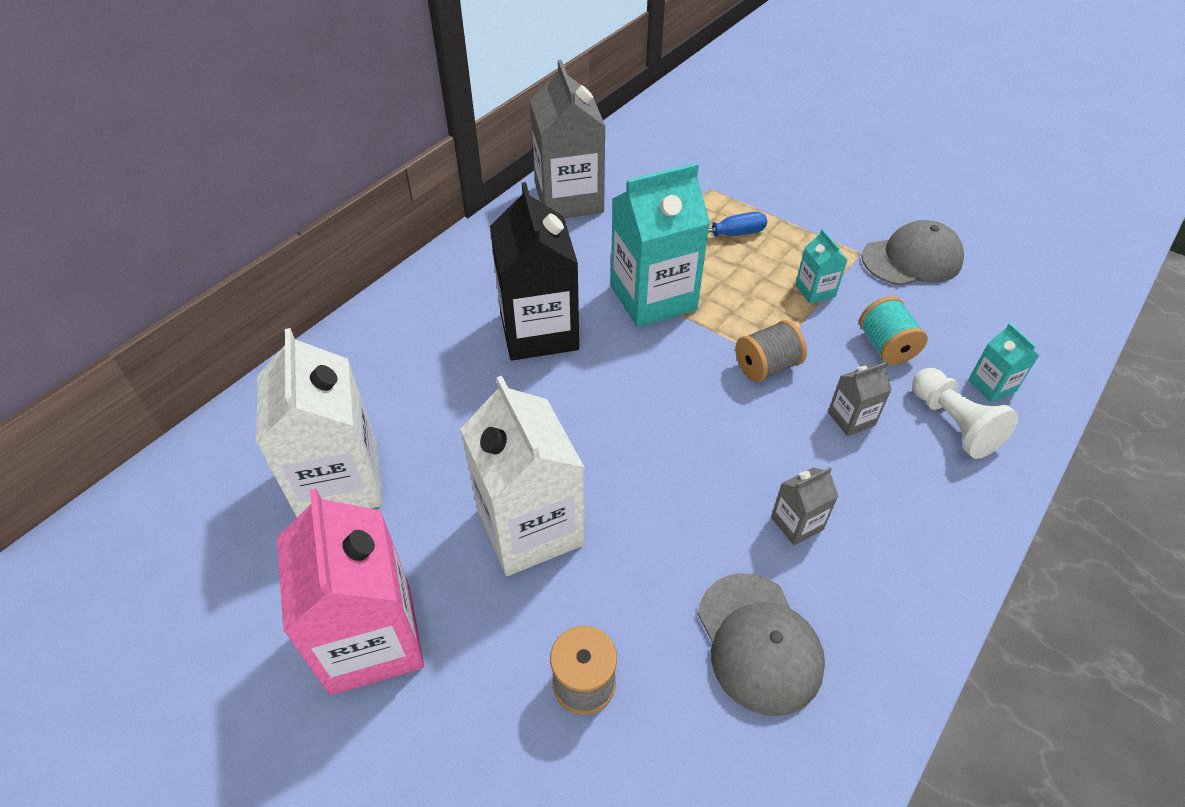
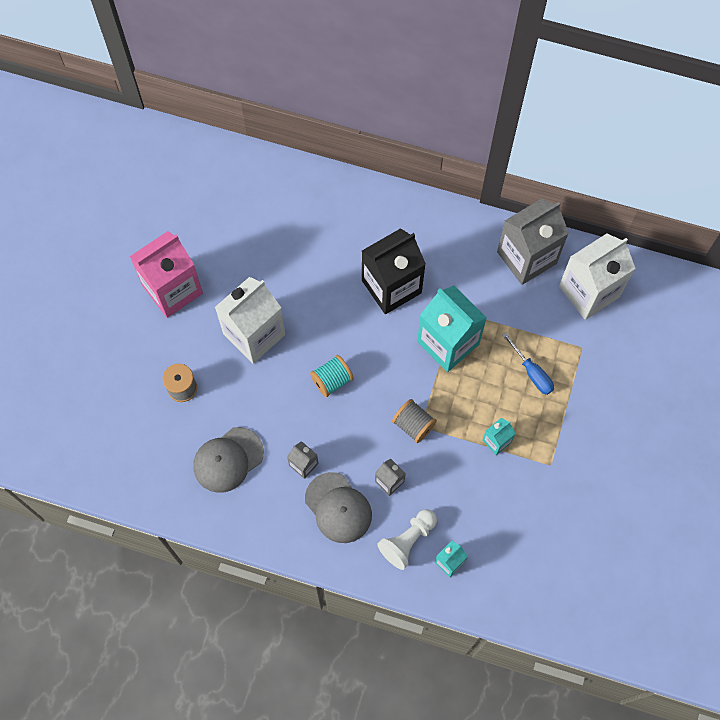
camera: 70 degrees right, 20 degrees up
(339, 481) = (248, 233): white carton -> white carton (589, 292)
(886, 346) = (460, 493): turquoise spool -> turquoise spool (332, 380)
(912, 259) = (558, 500): grey cap -> grey cap (338, 508)

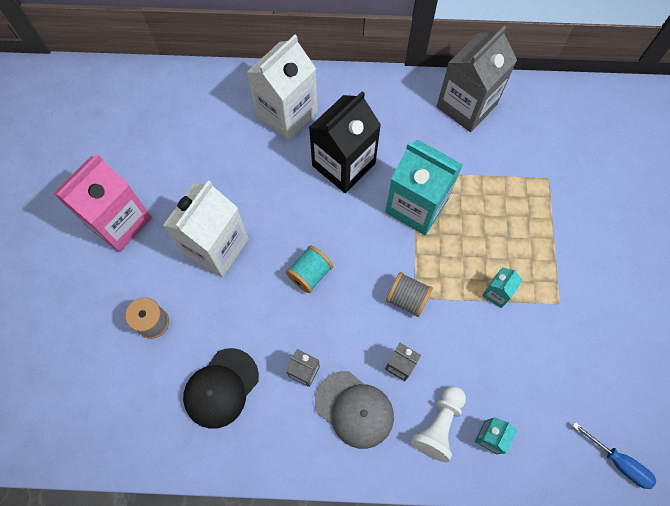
camera: 15 degrees left, 0 degrees up
(228, 460) = (221, 388): grey cap -> black cap
(532, 372) = (509, 214): blue screwdriver -> blue screwdriver (618, 462)
(589, 292) = (536, 123): white carton -> white carton (287, 114)

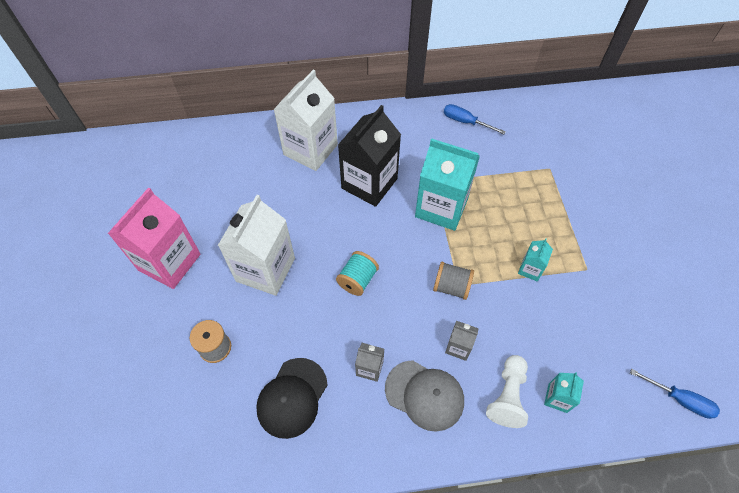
camera: 10 degrees left, 10 degrees down
(466, 105) = (465, 122): grey carton -> blue screwdriver

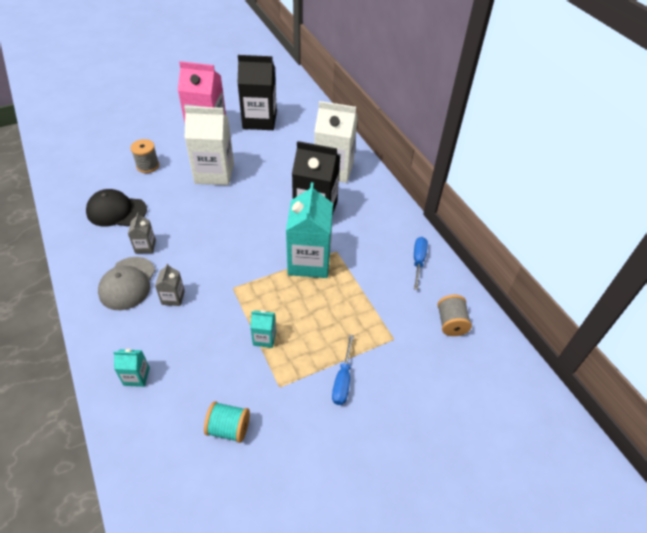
camera: 70 degrees right, 10 degrees down
(184, 199) = (259, 120): none -> black carton
(357, 280) = (220, 223): turquoise spool -> turquoise spool (229, 428)
(451, 287) = (229, 283): grey spool -> grey spool (451, 323)
(507, 396) = (134, 338): white pawn -> none
(679, 399) = (148, 487): blue screwdriver -> blue screwdriver (343, 380)

